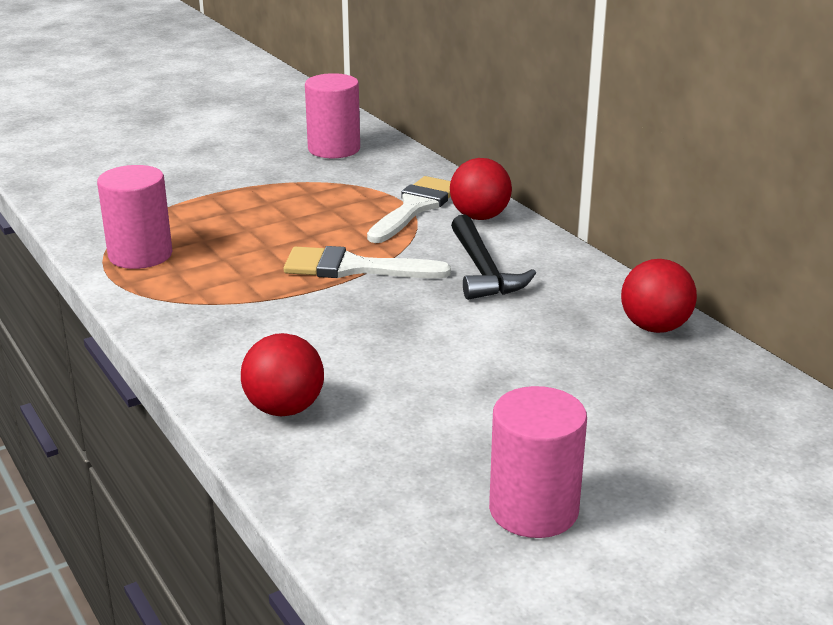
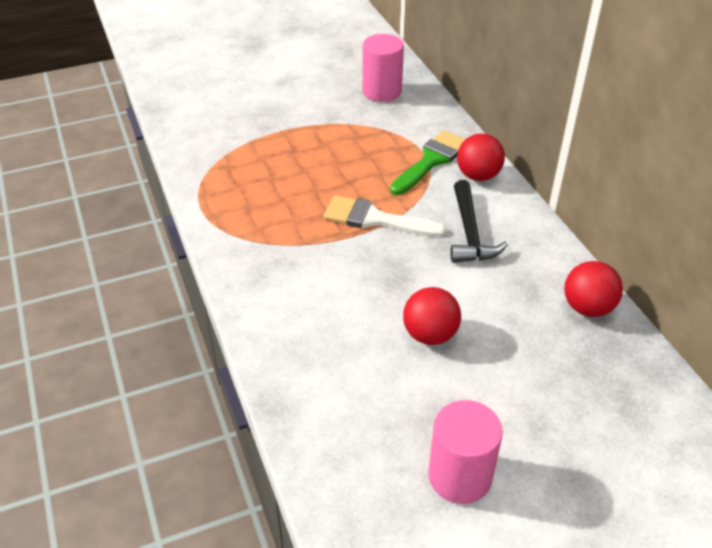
camera: 10 degrees right, 15 degrees up
(140, 255) = (225, 188): pink cylinder -> none
(284, 409) = (302, 354): red ball -> red ball (430, 335)
(415, 207) = (431, 160): white brush -> green brush

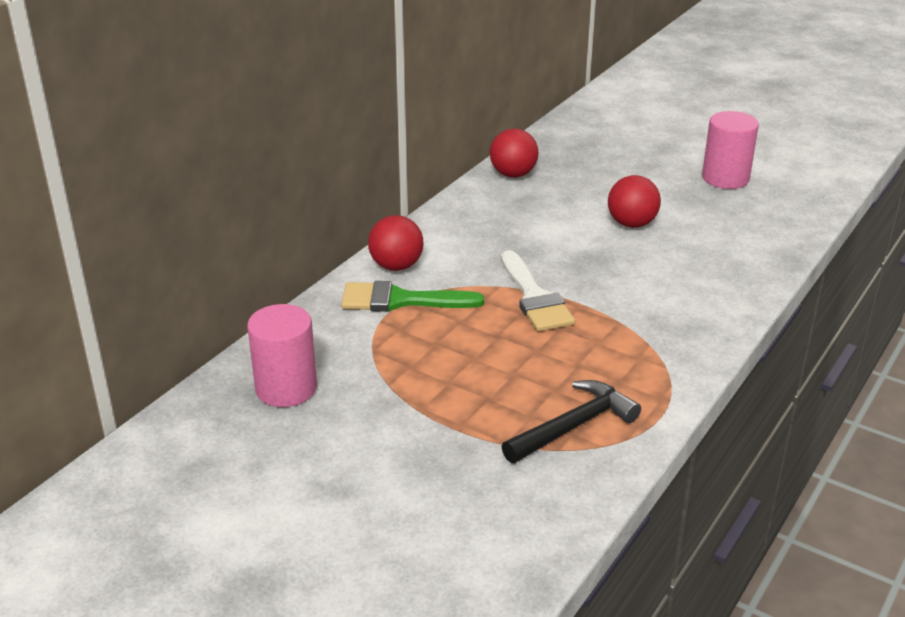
camera: 125 degrees left, 10 degrees down
(470, 233) = (489, 244): black hammer -> black hammer (573, 426)

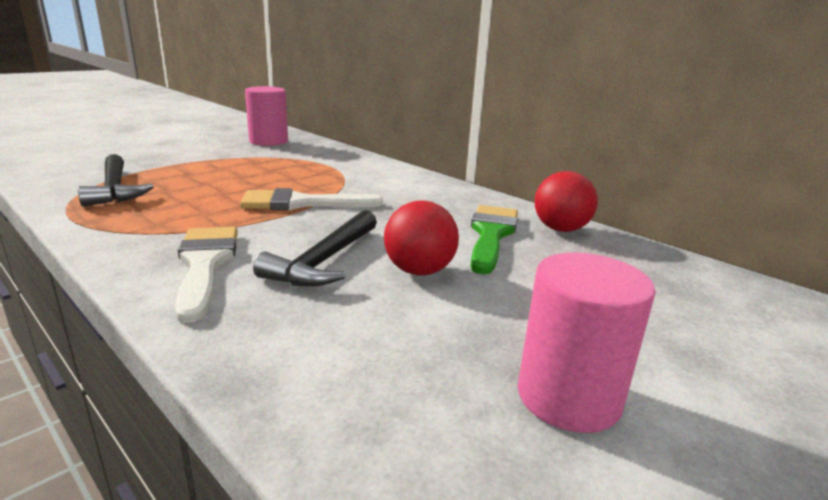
camera: 100 degrees right, 10 degrees down
(396, 266) = (389, 172): red ball -> none
(400, 300) = (339, 168): green brush -> green brush (491, 234)
(644, 261) = (325, 261): none -> black hammer
(688, 307) = (205, 264): none -> white brush

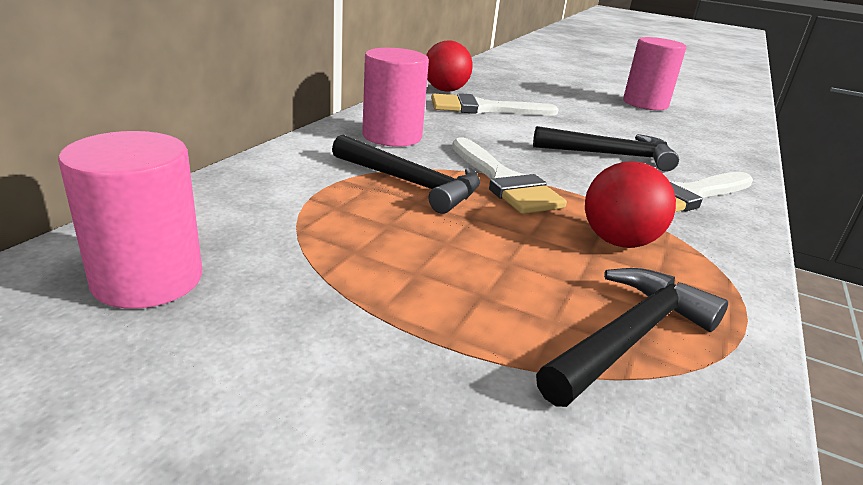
camera: 110 degrees left, 5 degrees up
(319, 181) = (411, 183): none -> black hammer
(408, 188) = (392, 136): none -> pink cylinder
(419, 271) = (579, 128): red ball -> red ball (618, 241)
(491, 234) = (483, 108): green brush -> white brush

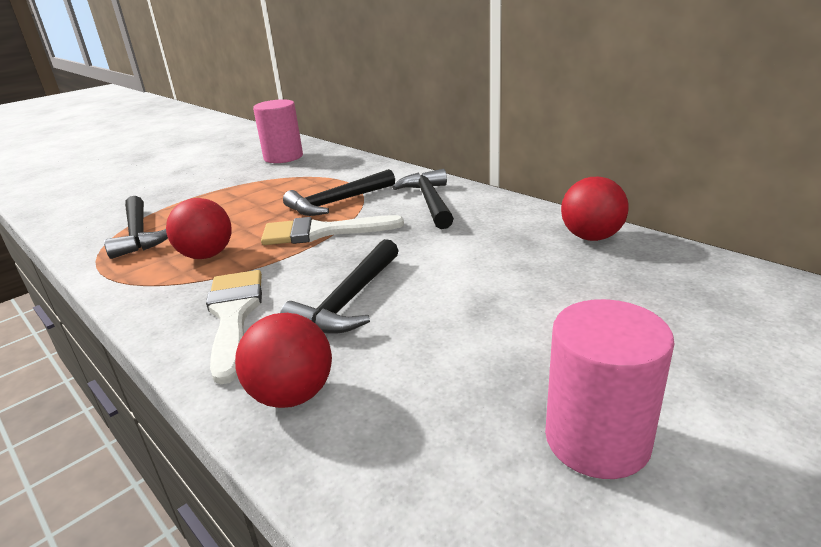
camera: 115 degrees right, 0 degrees up
(392, 136) = (429, 201): pink cylinder -> black hammer
(483, 108) = (517, 251): white brush -> none
(719, 160) = (292, 395): none -> red ball

